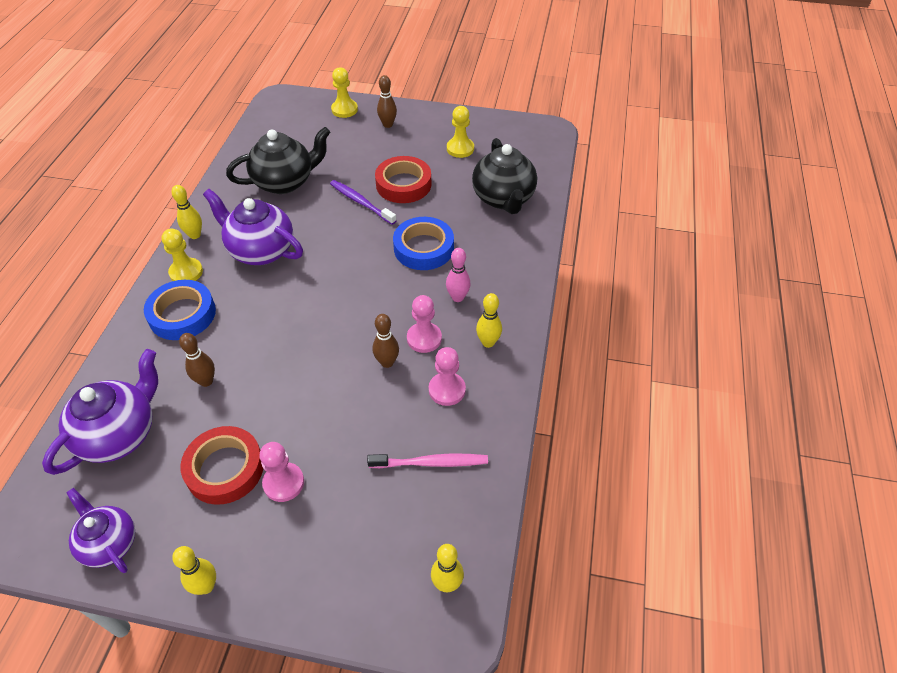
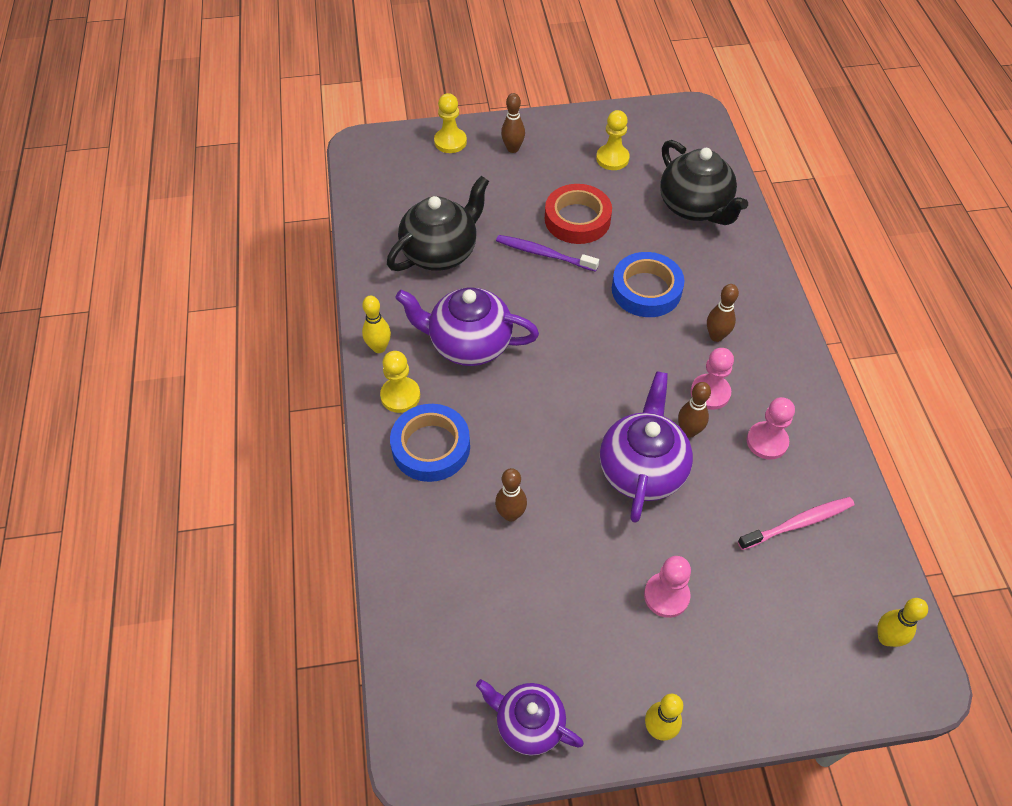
camera: 20 degrees left, 5 degrees up
(119, 434) = (456, 605): purple teapot -> purple teapot (642, 470)
(225, 469) = (596, 602): red tape -> none
(457, 297) = (716, 336): pink bowling pin -> brown bowling pin
(488, 342) = (776, 377): yellow bowling pin -> none

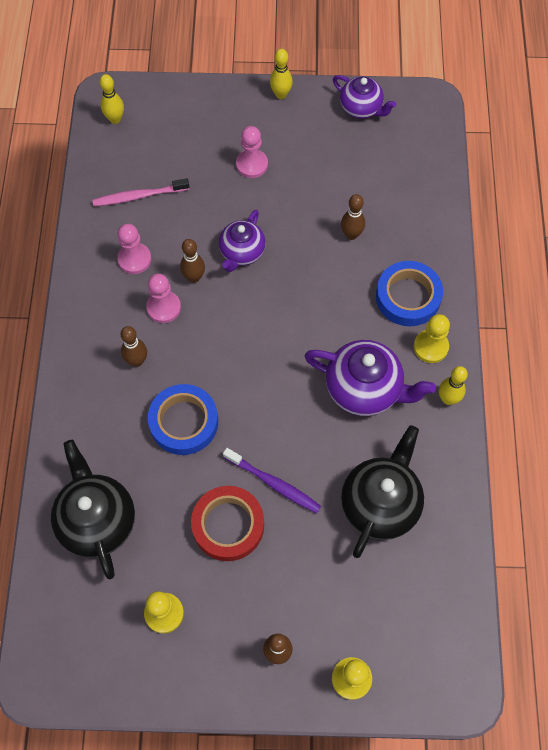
camera: 170 degrees left, 10 degrees up
(440, 252) = (380, 504): black teapot -> black teapot turned 150 degrees clockwise
(642, 470) = (242, 252): purple teapot -> purple teapot, size x0.65

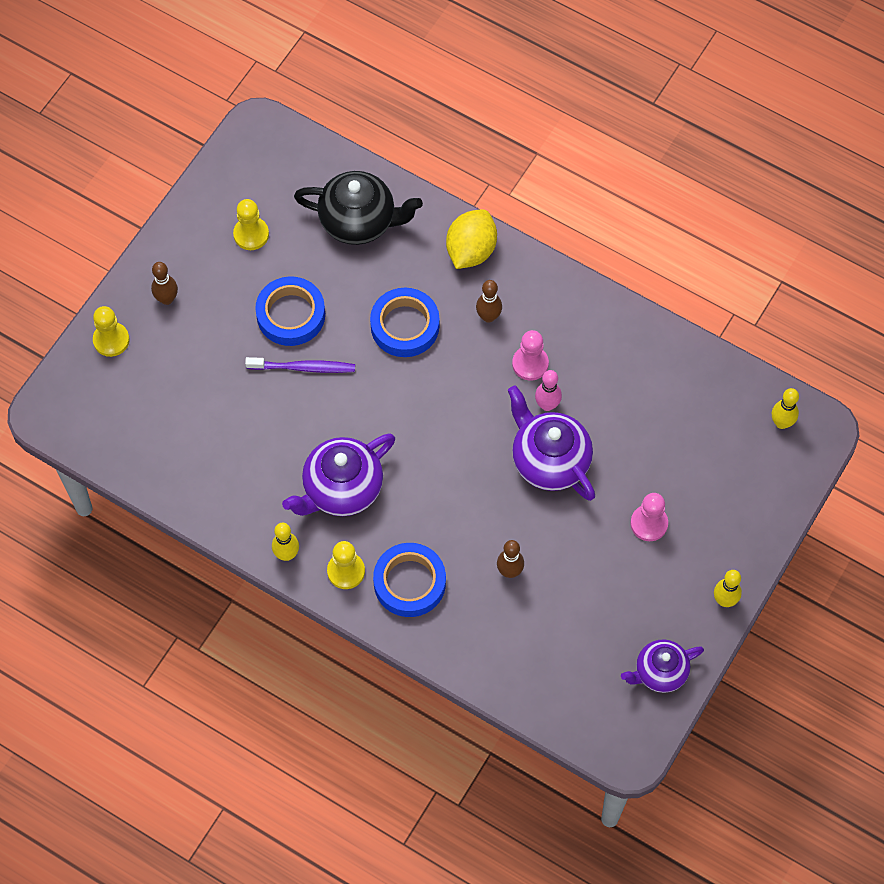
camera: 120 degrees right, 0 degrees up
(78, 408) = (471, 250): none -> yellow lemon
(134, 259) = (598, 363): pink pawn -> none
(139, 196) = (670, 401): pink toothbrush -> none
(194, 277) = (547, 405): brown bowling pin -> pink bowling pin
(228, 525) = (291, 315): red tape -> blue tape
(242, 252) = (549, 460): purple teapot -> purple teapot, size x1.55
(273, 483) = (303, 367): purple toothbrush -> purple toothbrush turned 150 degrees counterclockwise
(380, 504) = (231, 441): black teapot -> none

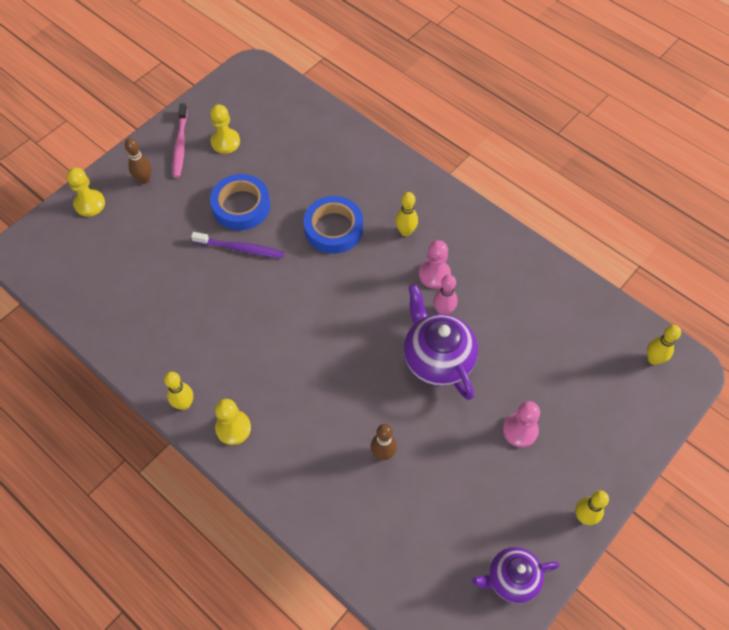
camera: 10 degrees right, 5 degrees down
(197, 247) = (180, 145): none -> pink toothbrush
(341, 489) = (248, 354): purple teapot -> none
(359, 221) = (314, 144): black teapot -> none
(409, 582) = (288, 448): blue tape -> none
(471, 250) = (401, 179): yellow lemon -> none
(488, 316) = (405, 231): brown bowling pin -> yellow bowling pin

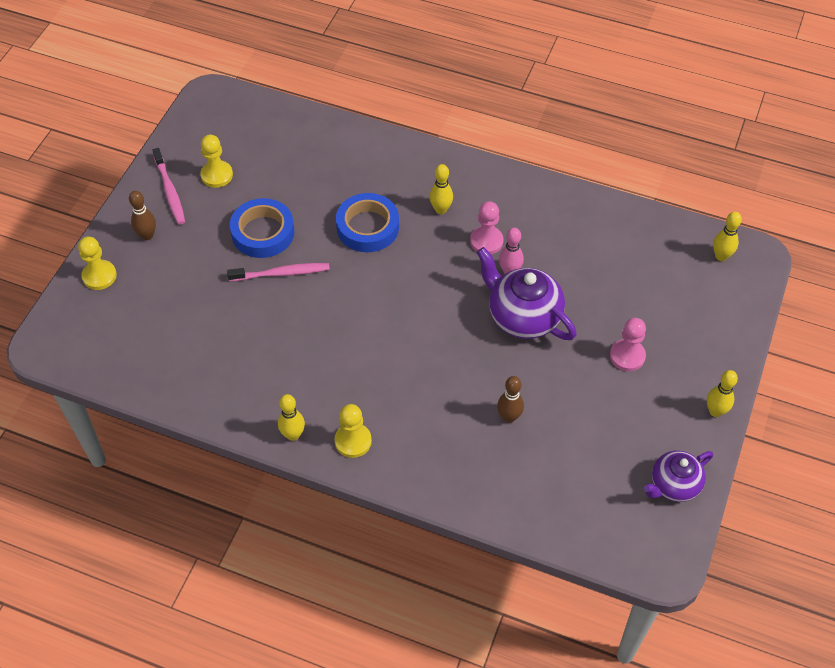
camera: 20 degrees left, 5 degrees down
(240, 248) = (281, 273): purple toothbrush -> pink toothbrush

